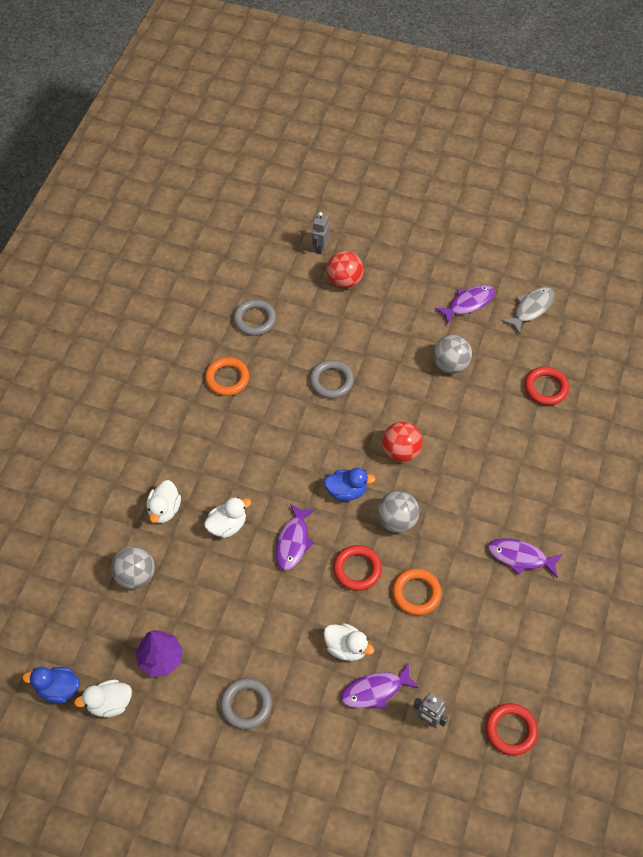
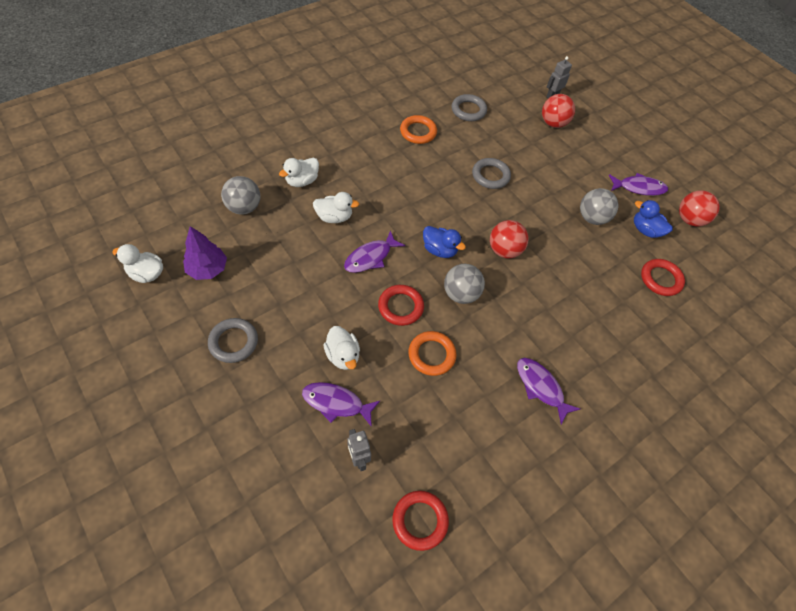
camera: 30 degrees right, 0 degrees up
(58, 689) = (125, 241): blue duck -> blue duck (645, 230)
(531, 309) = (689, 219): grey fish -> red ball

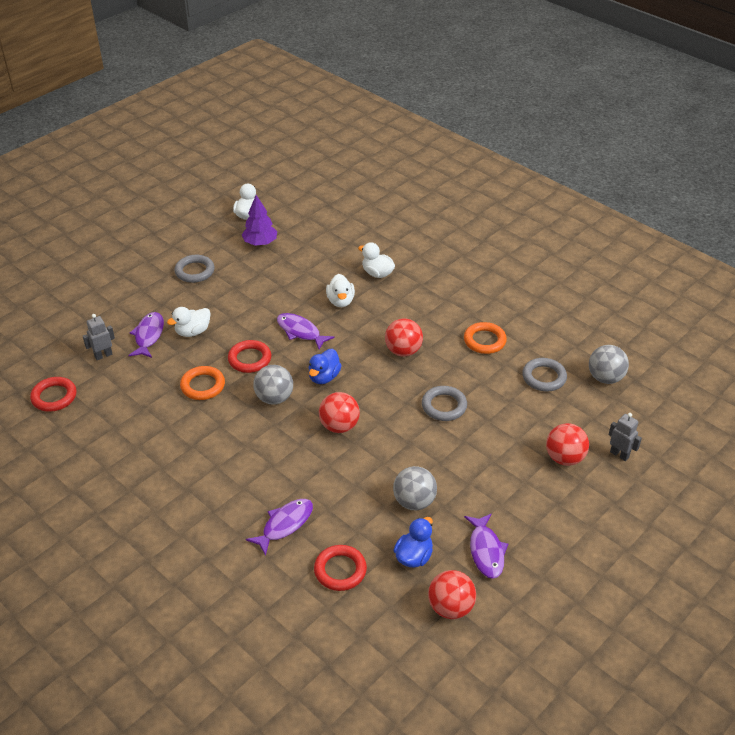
camera: 85 degrees right, 15 degrees down
(244, 207) = (332, 247): grey ball -> grey ball (605, 378)
(418, 186) = (403, 351): none -> red ball
(541, 387) = (180, 465): purple fish -> purple fish (285, 525)

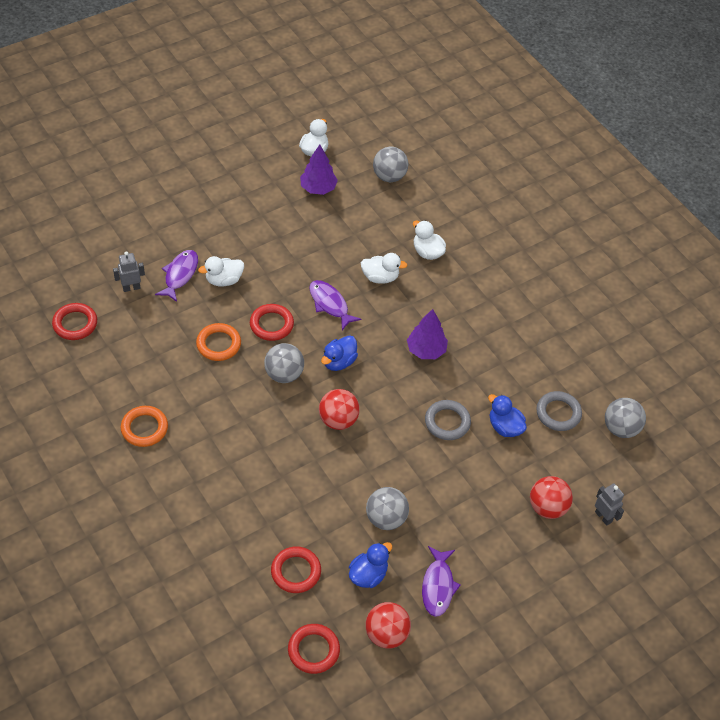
camera: 10 degrees right, 10 degrees up
(195, 271) = (243, 208): grey ring -> none
(285, 525) = (257, 513): purple fish -> none
(322, 222) = (389, 176): none -> grey ball
(340, 301) = (380, 277): white duck -> white duck turned 90 degrees counterclockwise
(382, 641) = (313, 650): none -> red ring
(403, 351) = (426, 350): red ball -> purple tree
(484, 341) = (512, 357): orange ring -> orange ring (144, 428)
(499, 399) = (505, 427): none -> blue duck

